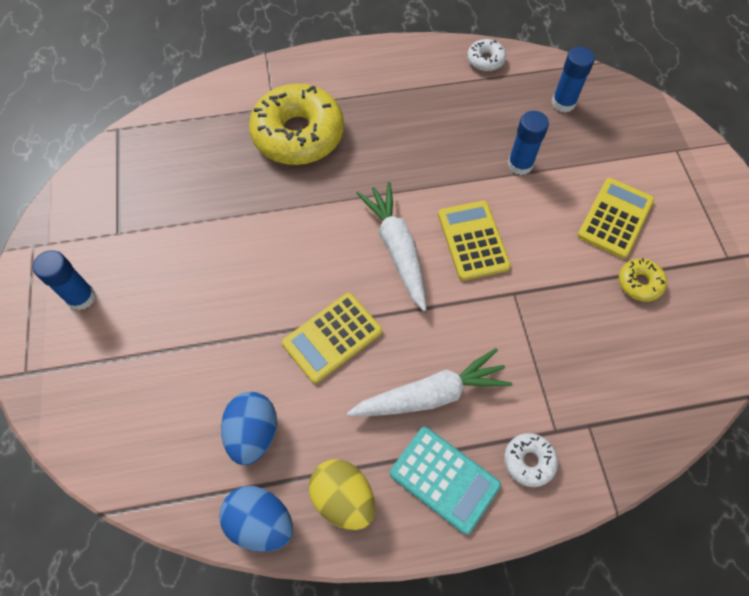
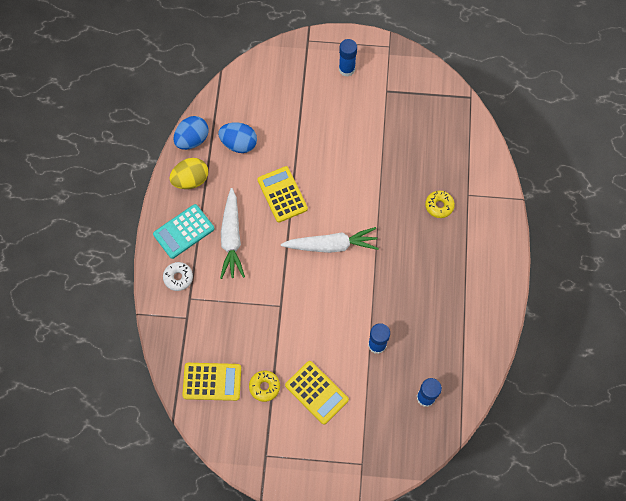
camera: 105 degrees right, 5 degrees up
(298, 134) = (439, 206): yellow donut -> yellow donut, size x0.44
(473, 240) = (325, 293): yellow calculator -> yellow calculator (212, 381)
(485, 60) = (481, 354): white donut -> none

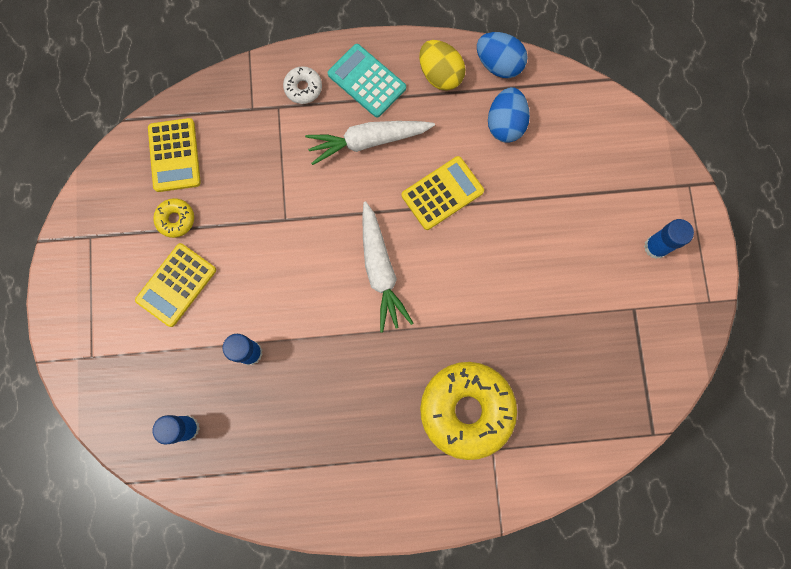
camera: 80 degrees right, 10 degrees up
(439, 206) = (466, 410): yellow donut -> yellow donut, size x2.26

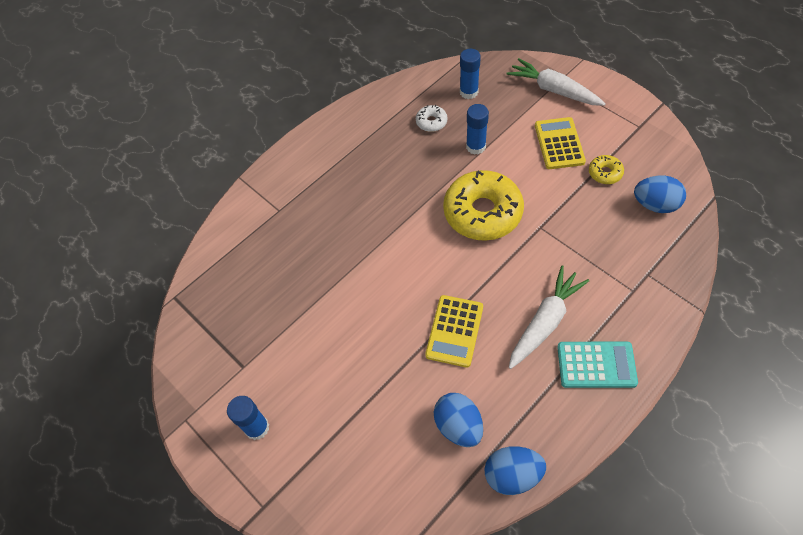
camera: 145 degrees right, 20 degrees down
(174, 155) = (655, 205): yellow calculator -> blue egg
(303, 88) = (633, 319): white donut -> white donut (431, 122)
(380, 270) = (446, 248): white carrot -> white carrot (554, 90)
(440, 74) = (548, 421): yellow egg -> none
(466, 410) = (313, 217): yellow donut -> yellow donut (482, 212)

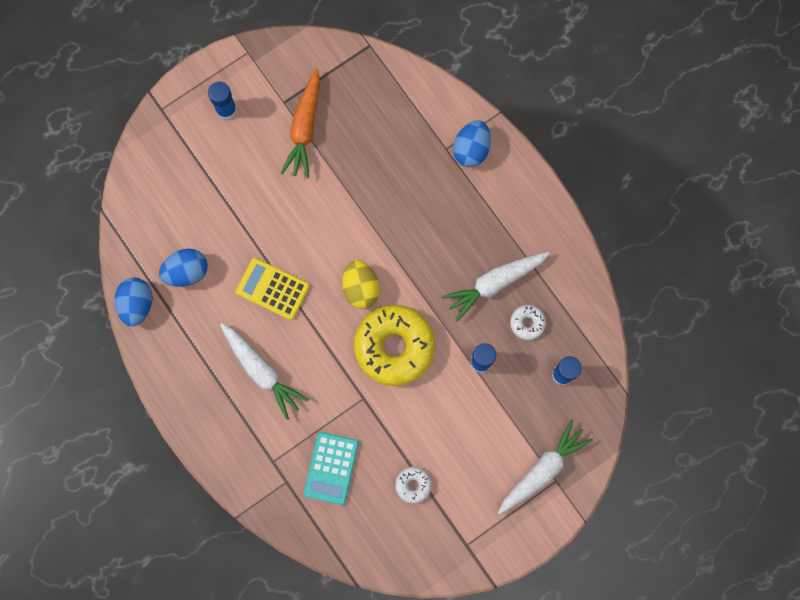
camera: 95 degrees right, 20 degrees up
(271, 339) = (305, 128): none -> orange carrot
(401, 150) = (495, 283): none -> white carrot
(433, 251) = (361, 288): none -> yellow egg
(559, 144) = (463, 450): yellow calculator -> none
(596, 365) = (210, 402): turquoise calculator -> turquoise calculator (331, 468)
(605, 173) = (413, 485): yellow donut -> white donut
(655, 205) = (361, 520): blue egg -> blue egg (471, 149)

